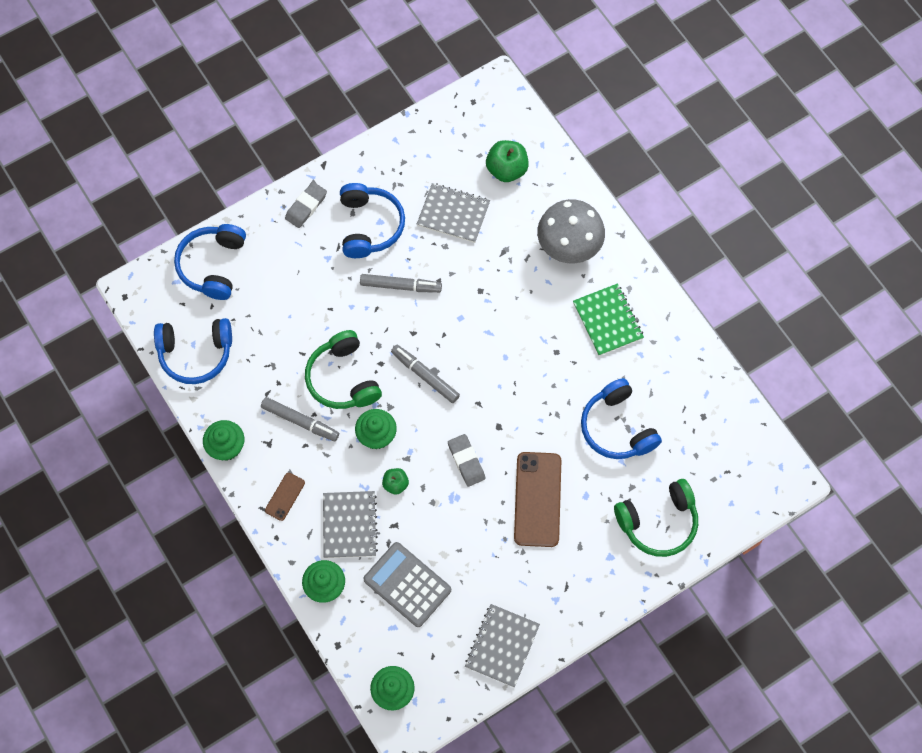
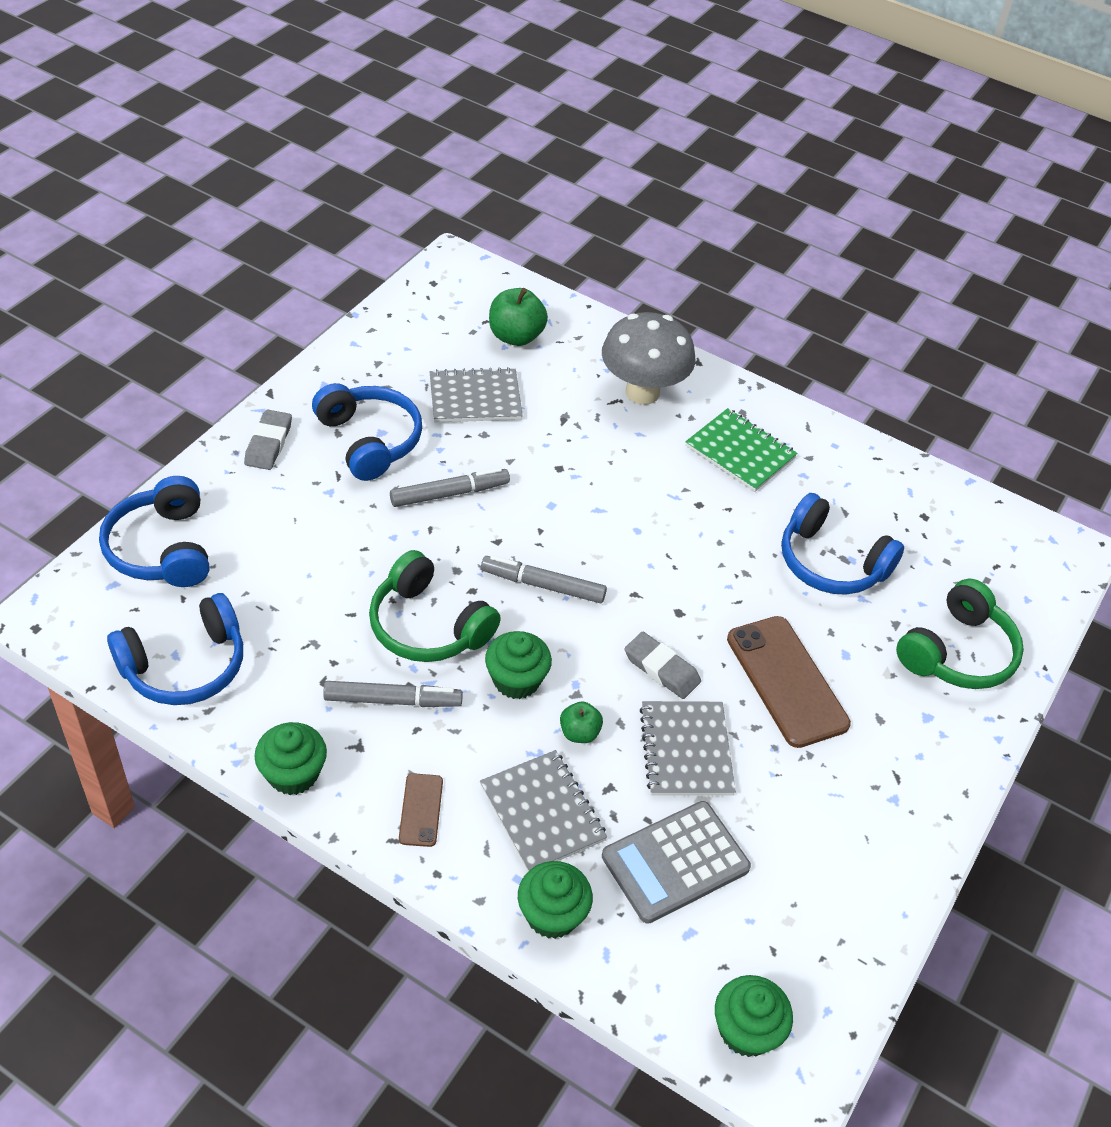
camera: 30 degrees left, 20 degrees down
(407, 584) = (675, 862): grey calculator -> grey calculator turned 45 degrees counterclockwise
(502, 646) = (863, 892): grey notebook -> grey notebook (686, 750)

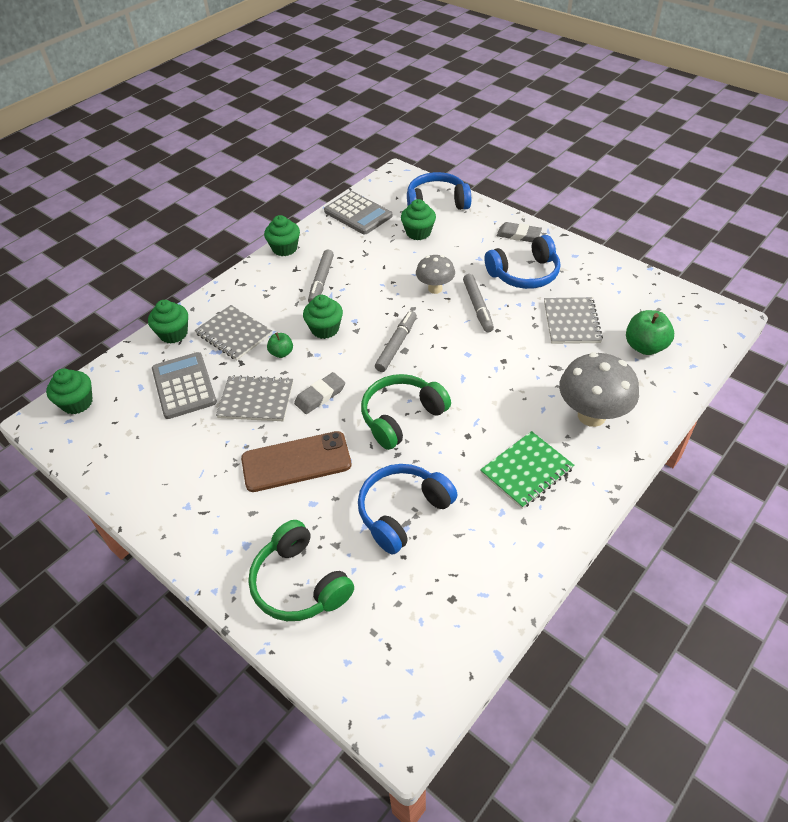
camera: 105 degrees right, 0 degrees up
(185, 665) = (358, 214): blue headphones -> grey calculator
(253, 571) = (418, 232): none -> green cupcake
(408, 544) = (435, 289): none -> grey mushroom
(421, 810) = (250, 290): brown phone -> none
(428, 626) = (371, 295): green headphones -> green headphones (401, 417)
(542, 813) = (234, 334): grey notebook -> grey notebook turned 60 degrees clockwise

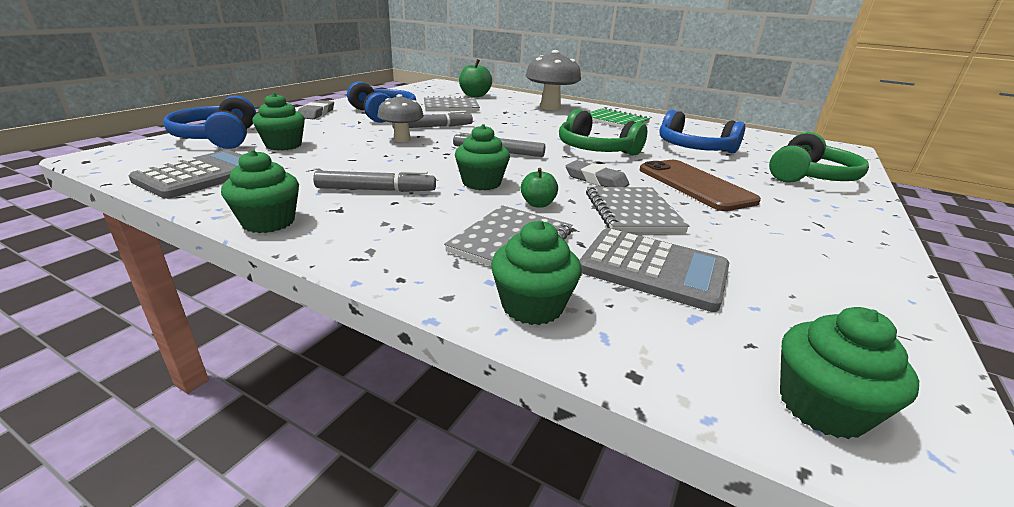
camera: 105 degrees left, 20 degrees down
(184, 386) = (653, 269): grey calculator -> grey calculator turned 120 degrees counterclockwise

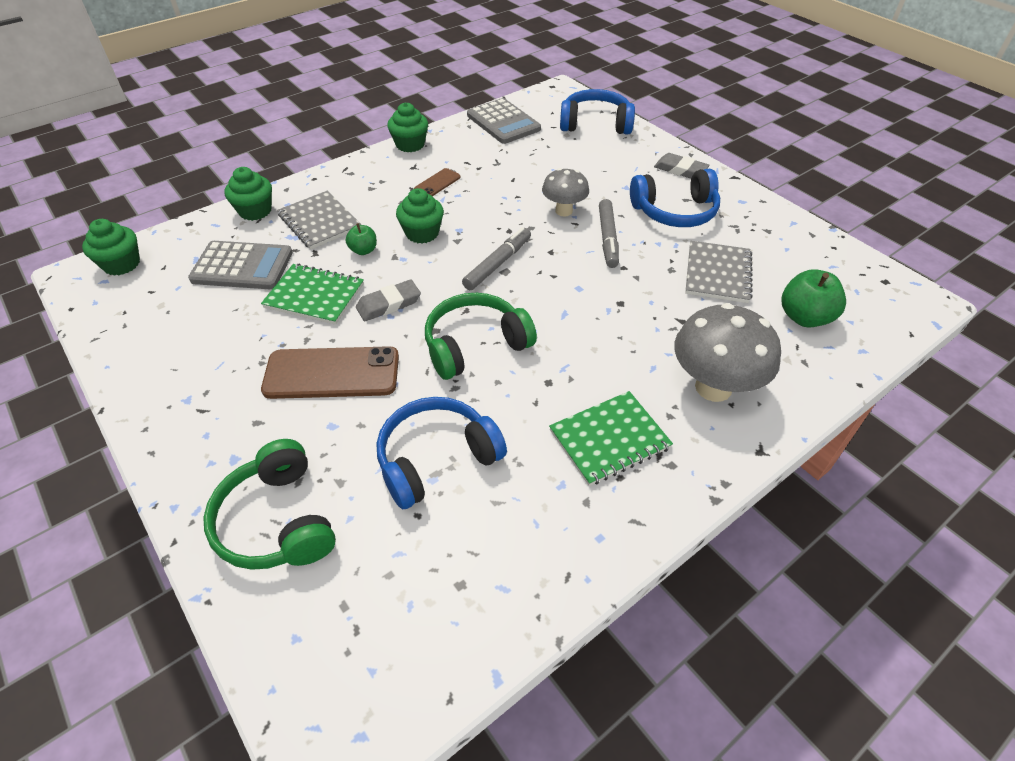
camera: 115 degrees right, 20 degrees up
(283, 145) = (564, 150): green cupcake -> none
(376, 190) = (437, 183): grey marker -> brown phone
(632, 212) = (314, 296): grey notebook -> green notebook
(653, 269) = (242, 266): grey calculator -> grey calculator turned 135 degrees counterclockwise

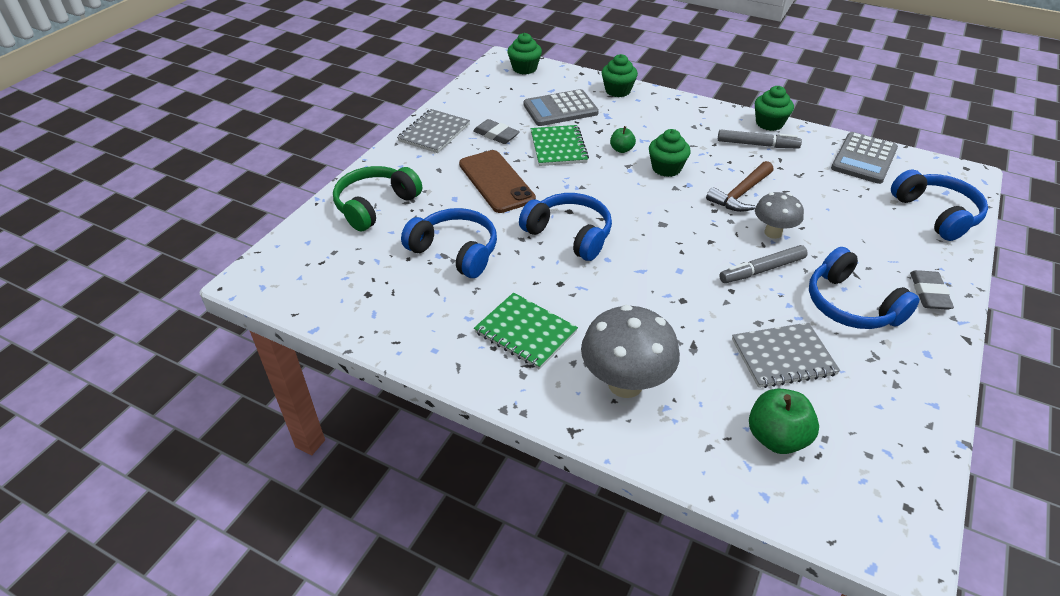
camera: 65 degrees right, 5 degrees down
(242, 266) = (560, 109): grey calculator -> grey calculator turned 90 degrees clockwise
(319, 222) = (633, 120): grey notebook -> grey notebook (434, 133)
(389, 304) = (577, 181): grey eraser -> grey eraser (496, 135)
(437, 183) = (734, 154): brown phone -> none
(475, 345) = (569, 234): green headphones -> blue headphones
(497, 264) = (667, 217): grey marker -> grey marker (757, 145)
(498, 205) = (740, 194): none -> brown hammer

